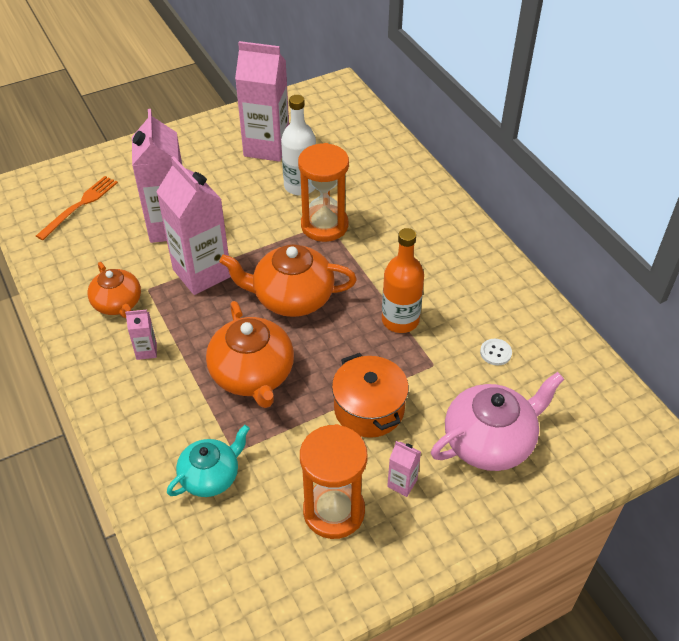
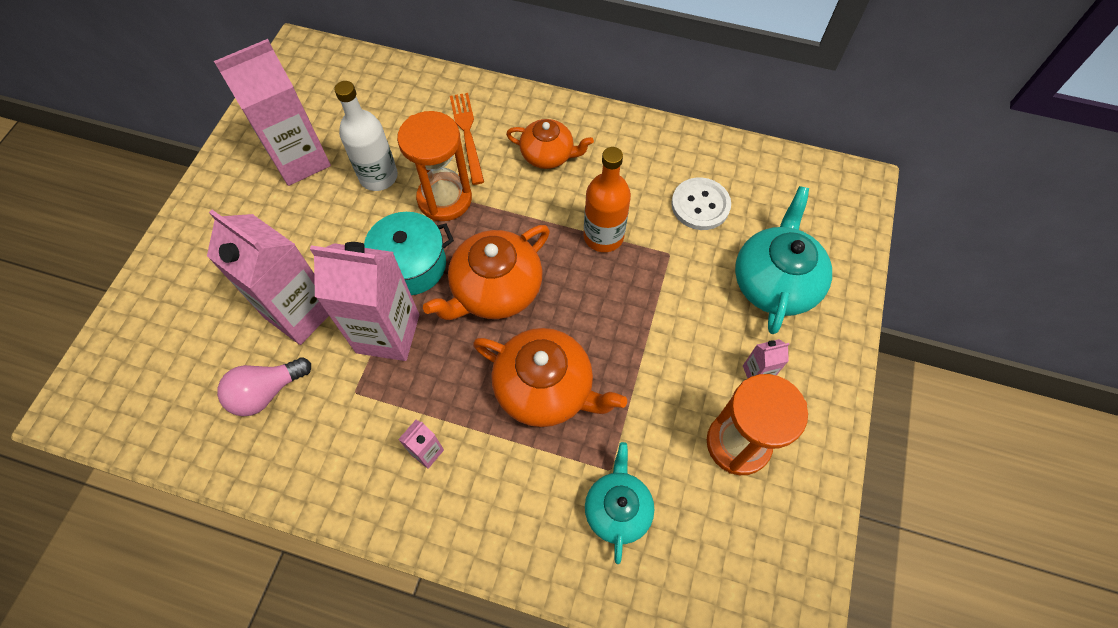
camera: 45 degrees left, 15 degrees up
(80, 206) = (175, 366): orange fork -> orange fork (467, 134)
(106, 253) = (266, 392): none -> pink light bulb
(118, 304) = (343, 432): orange teapot -> orange teapot (548, 155)
(259, 247) = (411, 265): none -> turquoise pot
(369, 409) = (666, 334): orange pot -> none
(490, 441) = (774, 282): pink teapot -> turquoise teapot
(495, 353) = (700, 205): white button -> white button, size x1.83

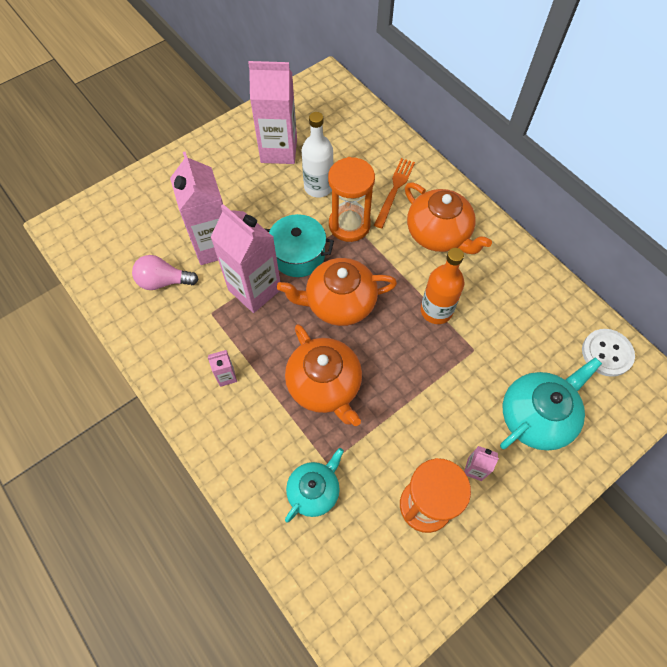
camera: 35 degrees right, 0 degrees up
(548, 155) = (439, 234): orange teapot -> orange teapot, size x1.55
(700, 205) = (522, 330): white button -> white button (607, 353)

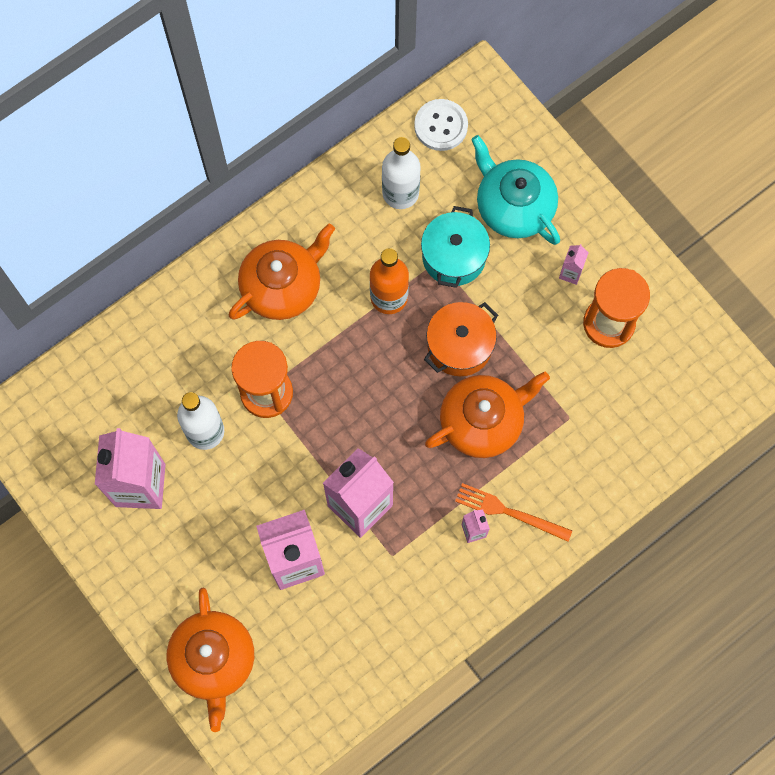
camera: 90 degrees left, 10 degrees up
(163, 281) = (348, 618): pink light bulb -> none
(298, 255) = (311, 454): turquoise pot -> turquoise pot (454, 257)
(314, 491) = (598, 431): turquoise teapot -> none
(339, 302) = (378, 405): orange teapot -> orange teapot (214, 660)
(394, 190) = (213, 336): orange fork -> orange fork (509, 512)
(395, 367) = (459, 346): none -> orange pot
(534, 320) = (400, 193): none -> white bottle

